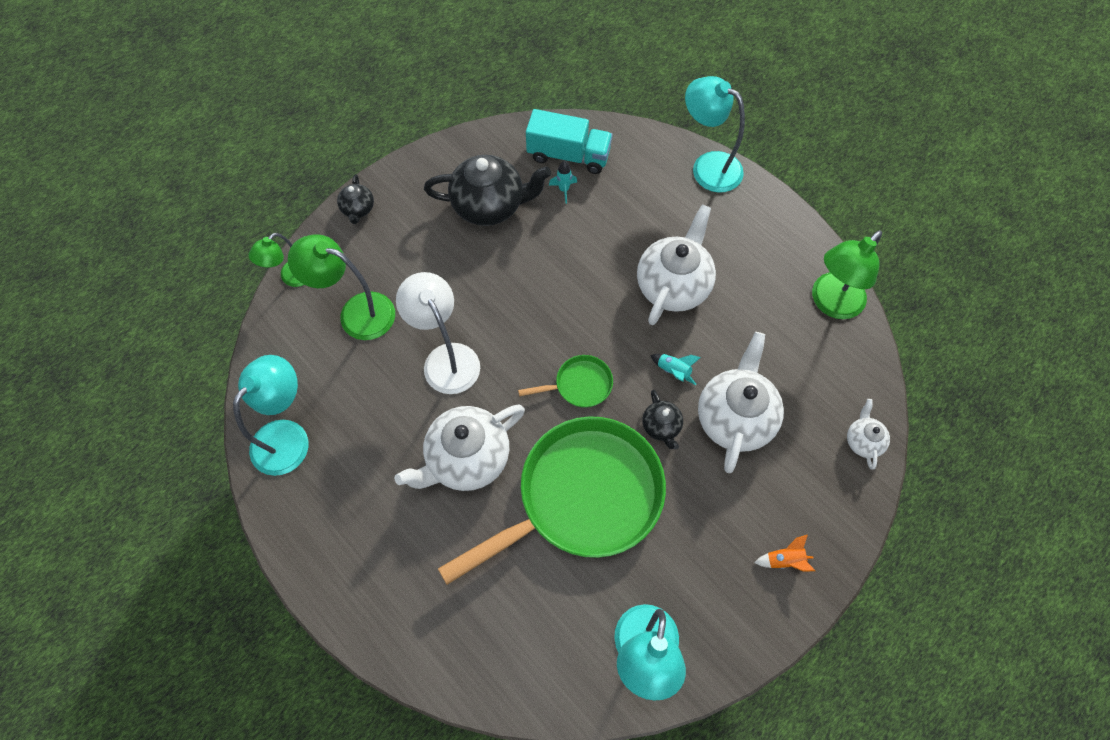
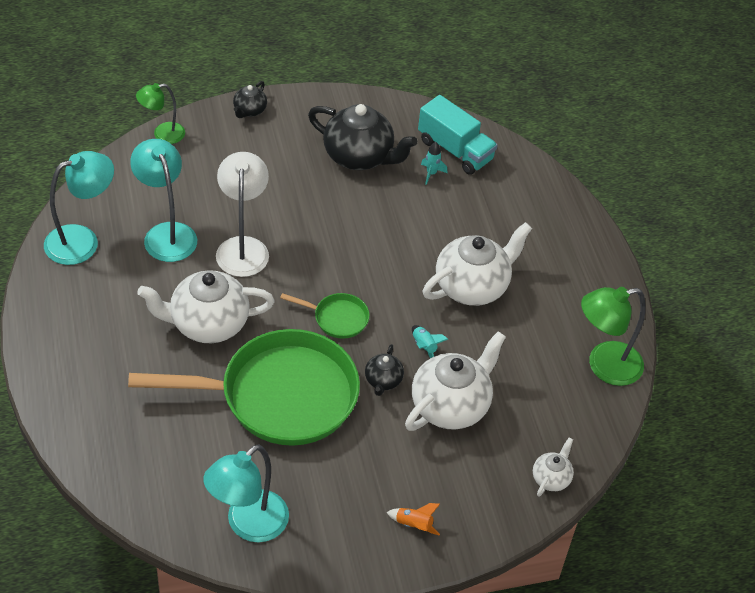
camera: 25 degrees right, 15 degrees down
(356, 312) = (195, 182): green lamp -> none
(707, 166) = (573, 213): turquoise lamp -> turquoise lamp (166, 233)

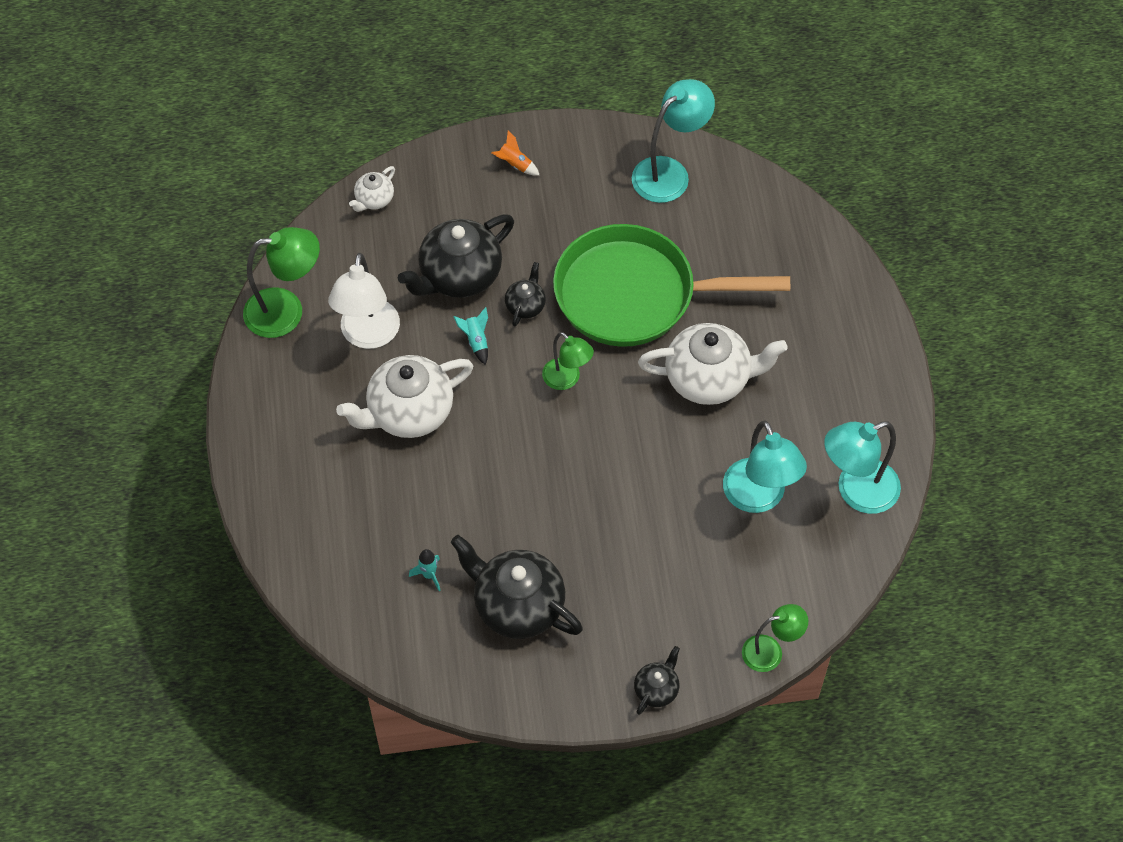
camera: 170 degrees left, 10 degrees up
(243, 247) = (669, 475): white lamp -> white lamp (368, 335)
(337, 318) = (567, 379): green pan -> green lamp
(450, 406) = (459, 276): white teapot -> black teapot
(455, 150) = (391, 612): turquoise truck -> none

